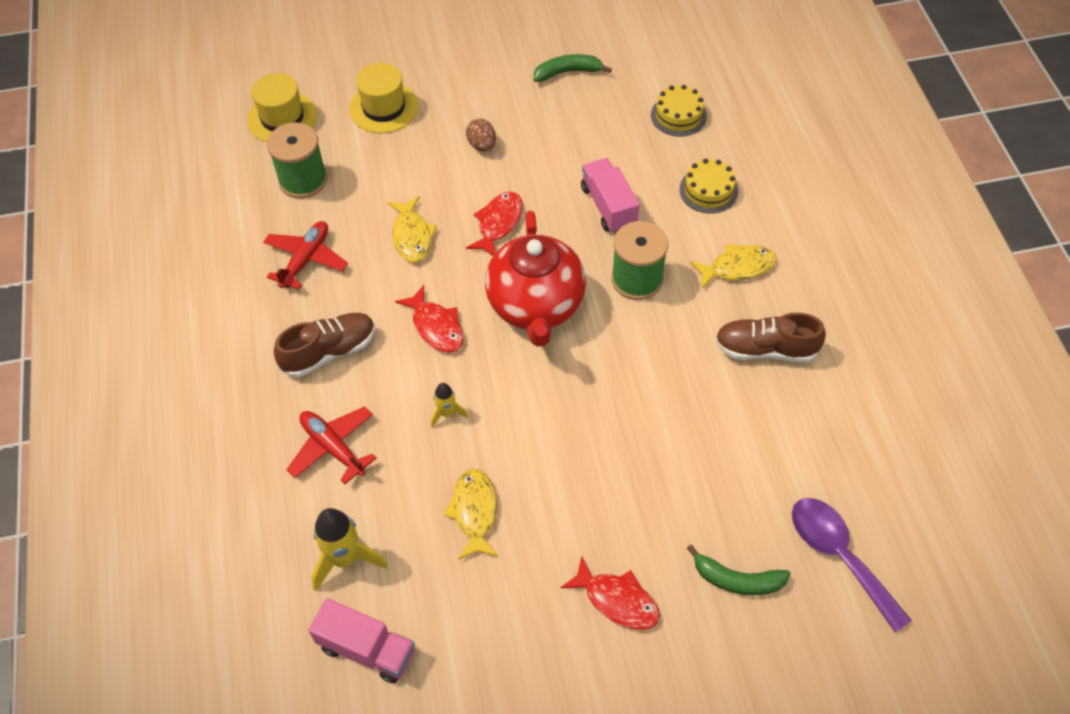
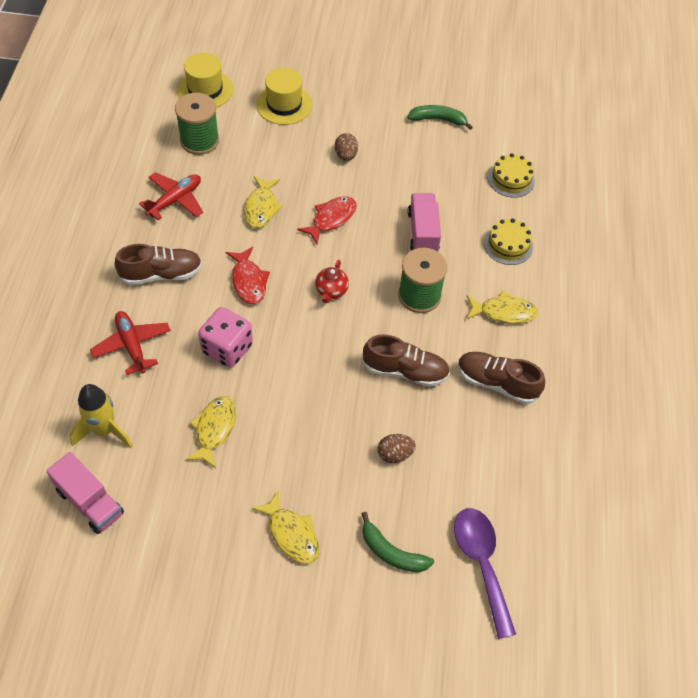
camera: 15 degrees right, 0 degrees up
(447, 413) = (227, 348): yellow rocket -> pink dice
(536, 307) = (331, 291): red teapot -> red teapot, size x0.41
(617, 600) = (291, 534): red fish -> yellow fish
(660, 370) = (405, 371): none -> brown shoe
(691, 468) = (395, 454): none -> brown egg

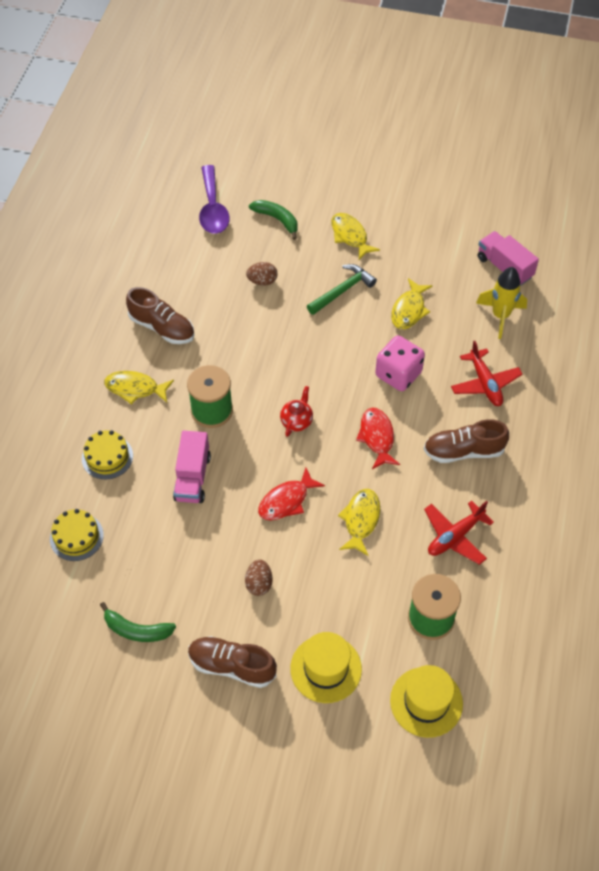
camera: 170 degrees left, 0 degrees up
(295, 449) = (342, 291): none -> green hammer
(405, 371) = (240, 343): brown shoe -> brown shoe (232, 666)

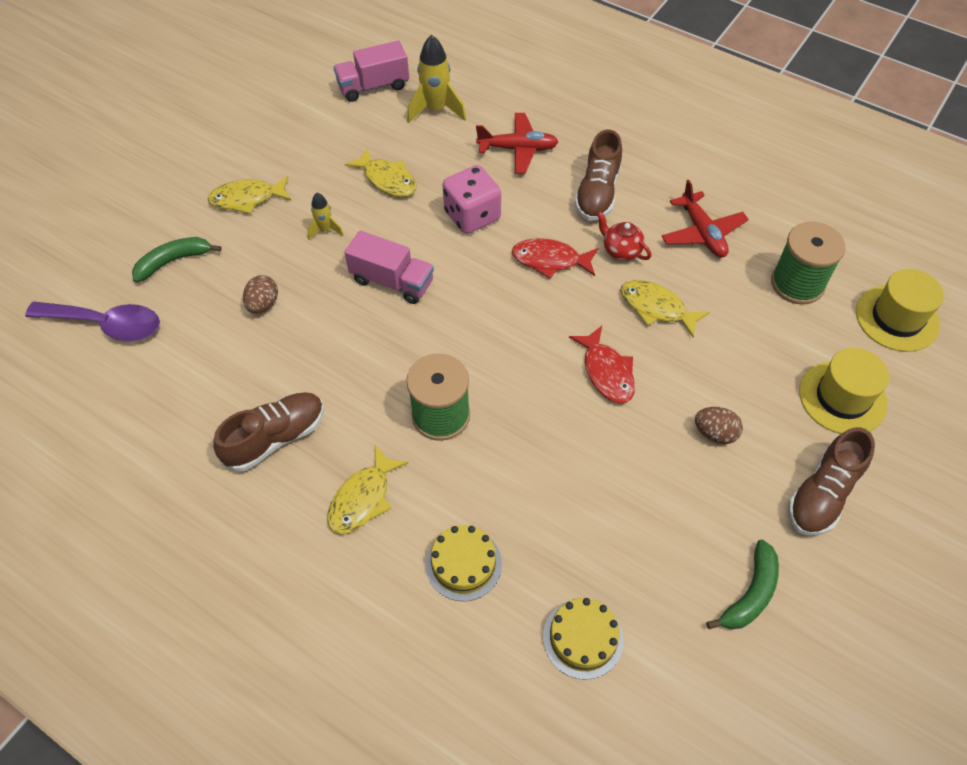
camera: 70 degrees left, 0 degrees up
(192, 477) = (536, 465): pink truck -> pink truck (392, 281)
(297, 421) = (496, 329): red teapot -> red teapot (621, 251)
(342, 291) = (325, 230): green hammer -> yellow rocket

